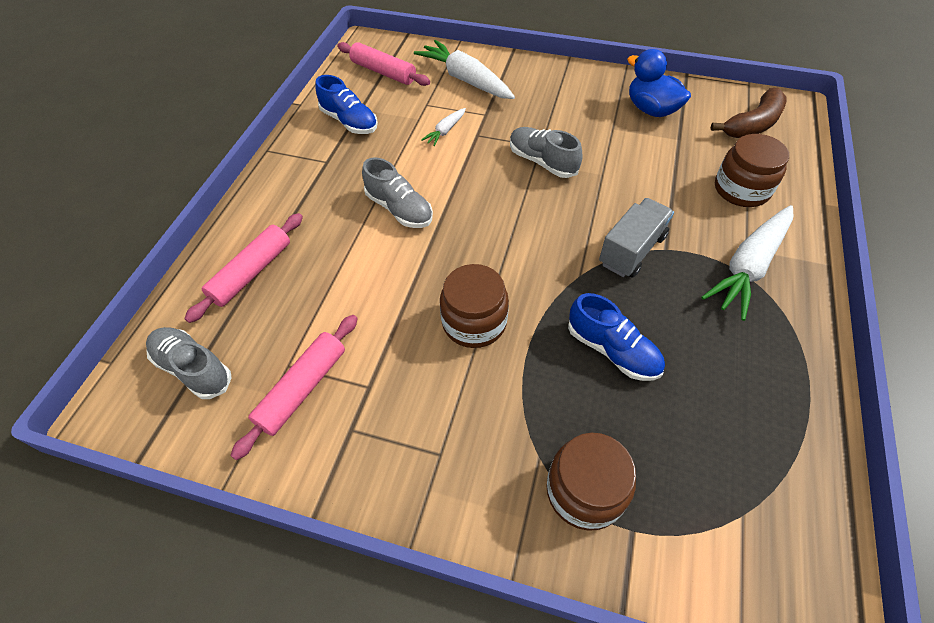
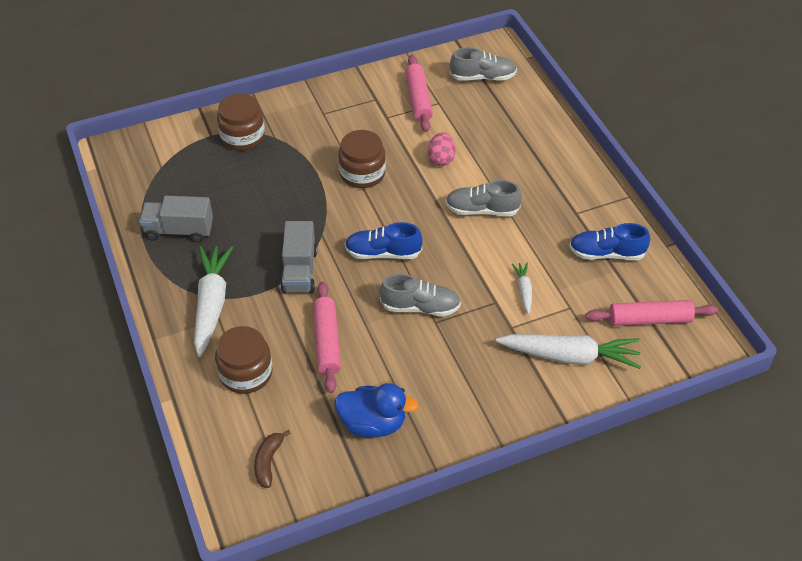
camera: 140 degrees right, 5 degrees down
(252, 273) = (519, 126): pink rolling pin -> pink rolling pin (327, 342)
(373, 286) = (441, 159): none -> pink egg
(612, 350) = (270, 202): blue shoe -> blue shoe (383, 253)
(753, 124) = (268, 462): brown banana -> brown banana, size x0.62
(753, 380) = (179, 230): none -> grey truck

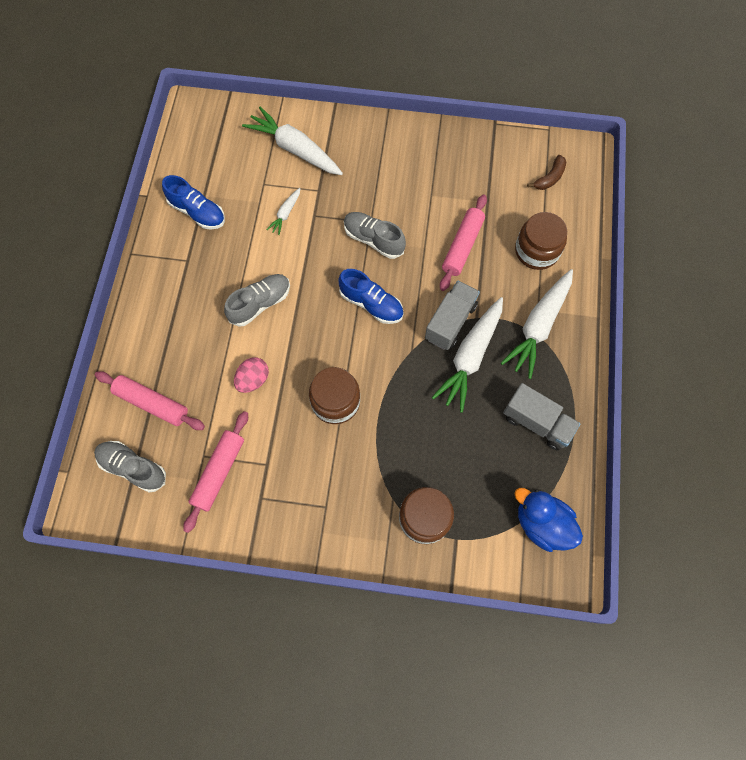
camera: 150 degrees left, 20 degrees up
(264, 252) = (470, 357): none -> white carrot
(373, 423) = (464, 169): blue duck -> blue duck (542, 524)
(482, 210) = (260, 304): grey shoe -> grey shoe turned 75 degrees counterclockwise
(649, 319) = (216, 147): pink rolling pin -> pink rolling pin (152, 403)

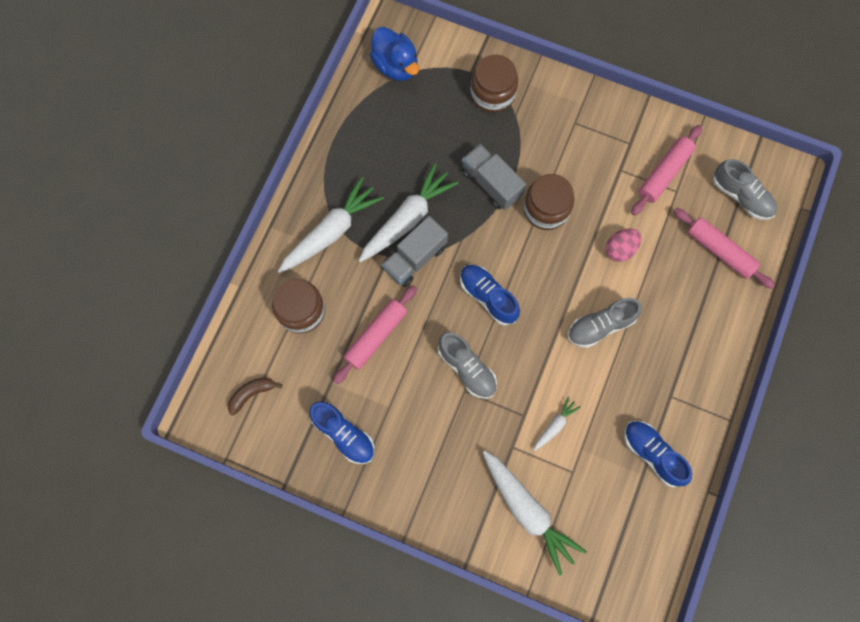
camera: 165 degrees left, 5 degrees up
(461, 167) = (344, 434): none -> blue shoe
(537, 422) = (368, 145): grey truck -> grey truck (491, 183)

